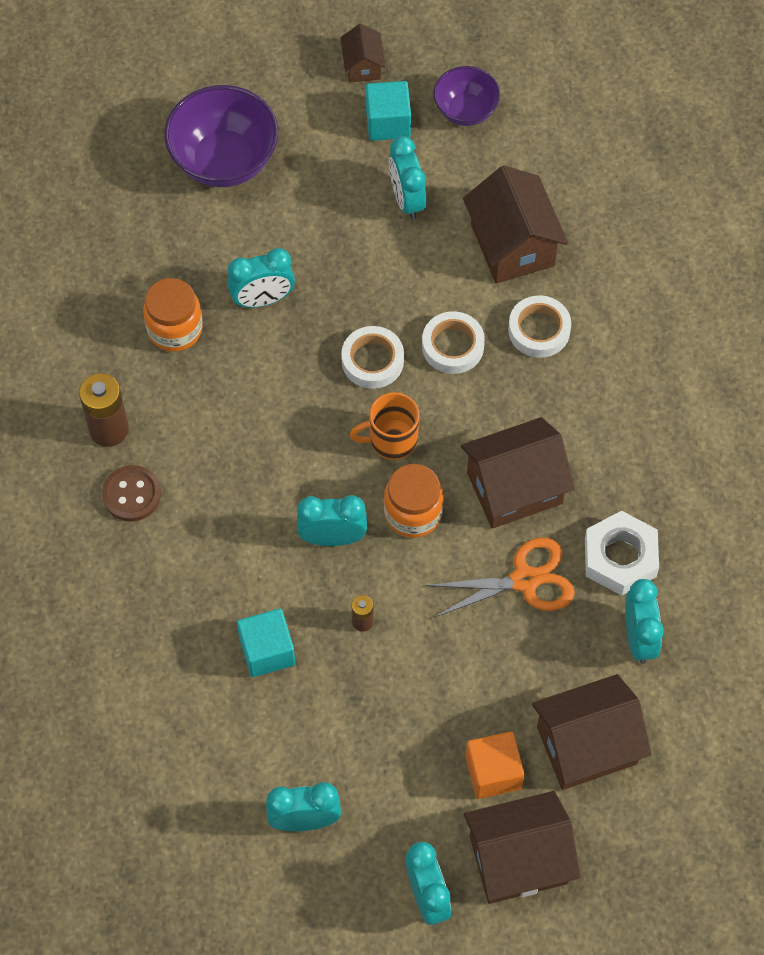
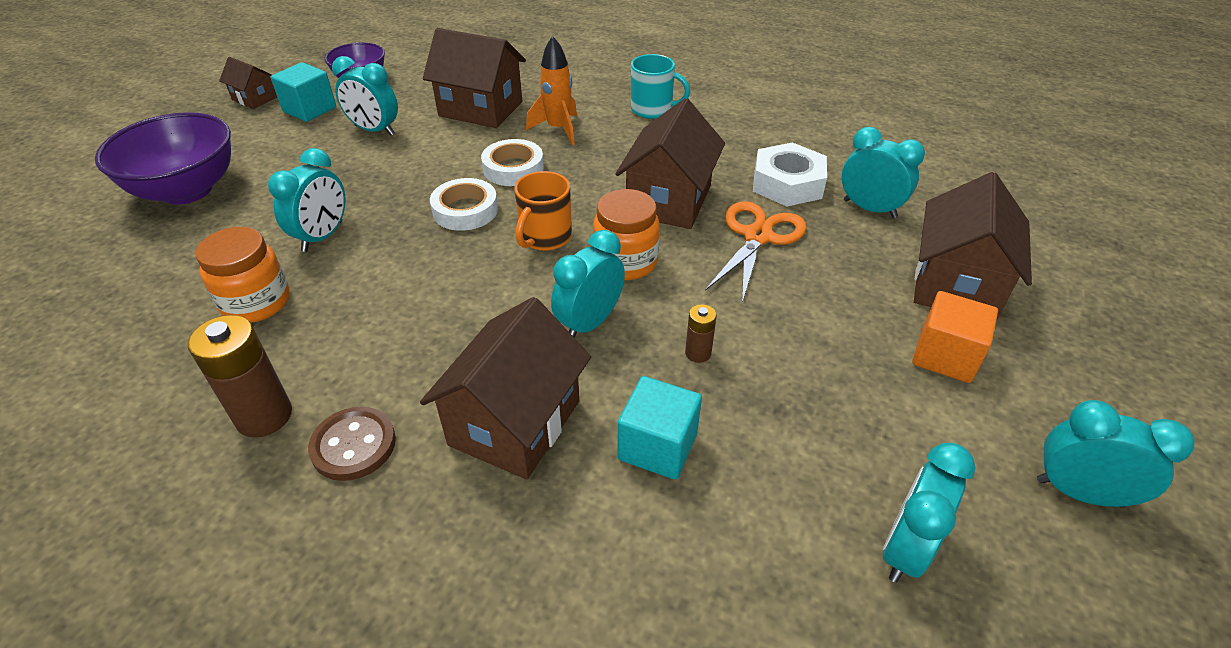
camera: 50 degrees left, 20 degrees down
(518, 860) = (1064, 392): brown house -> brown house (515, 423)
(539, 330) = (558, 129): white tape -> orange rocket
(642, 377) = (653, 109): none -> turquoise mug

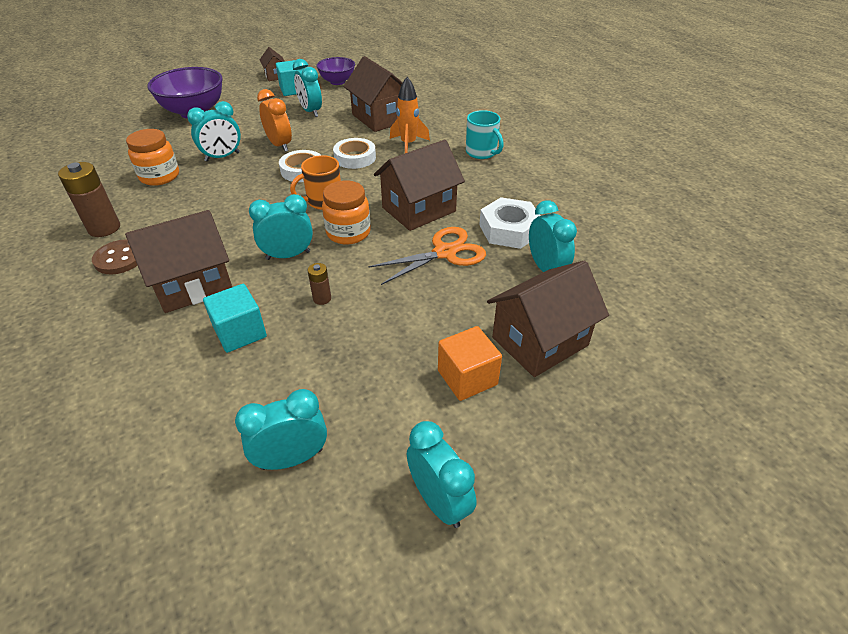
camera: 35 degrees right, 0 degrees up
(389, 189) = (280, 145): none -> orange clock

